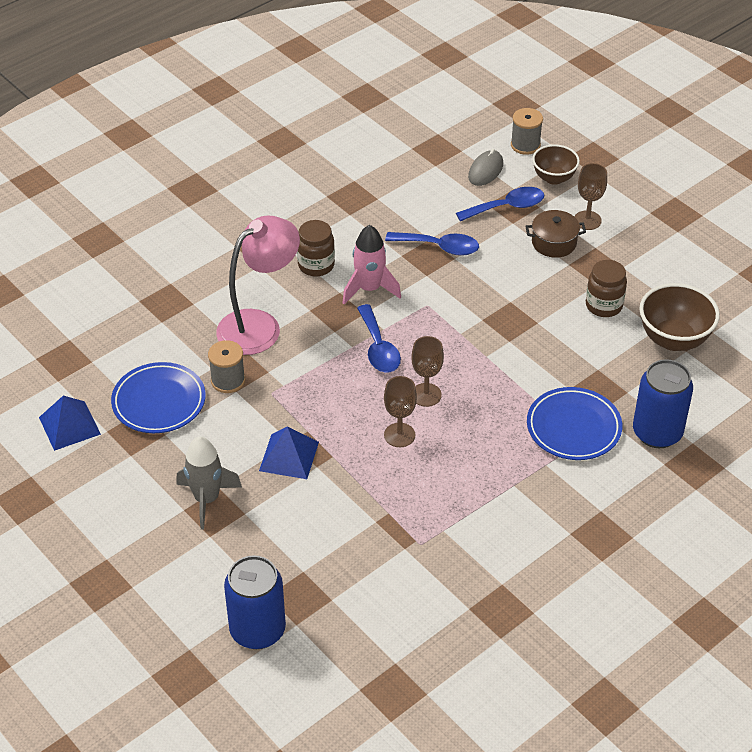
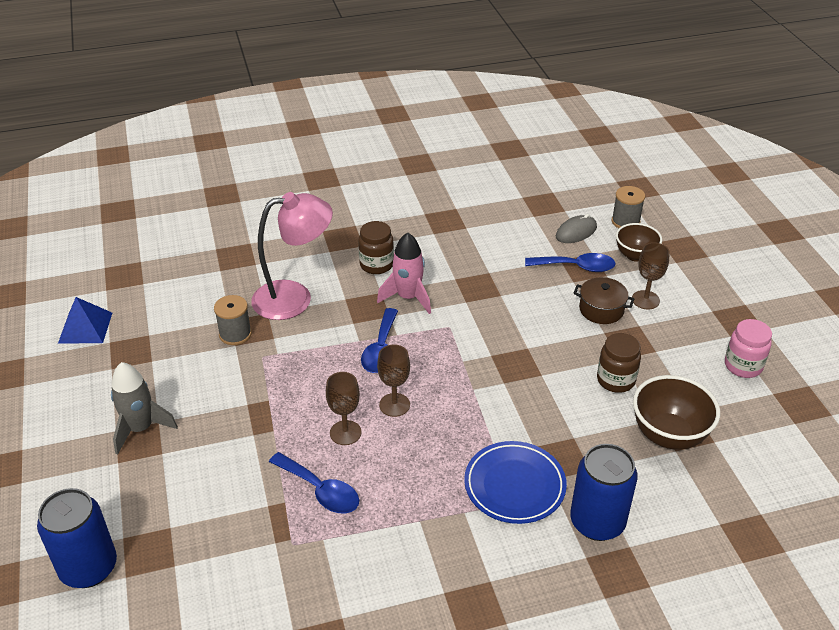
camera: 25 degrees right, 5 degrees down
(159, 402) = (168, 332): blue plate -> none
(289, 456) = (236, 416): blue pyramid -> none
(439, 247) = (493, 282): blue spoon -> blue spoon (320, 490)
(702, 256) = (743, 366): none -> pink jar

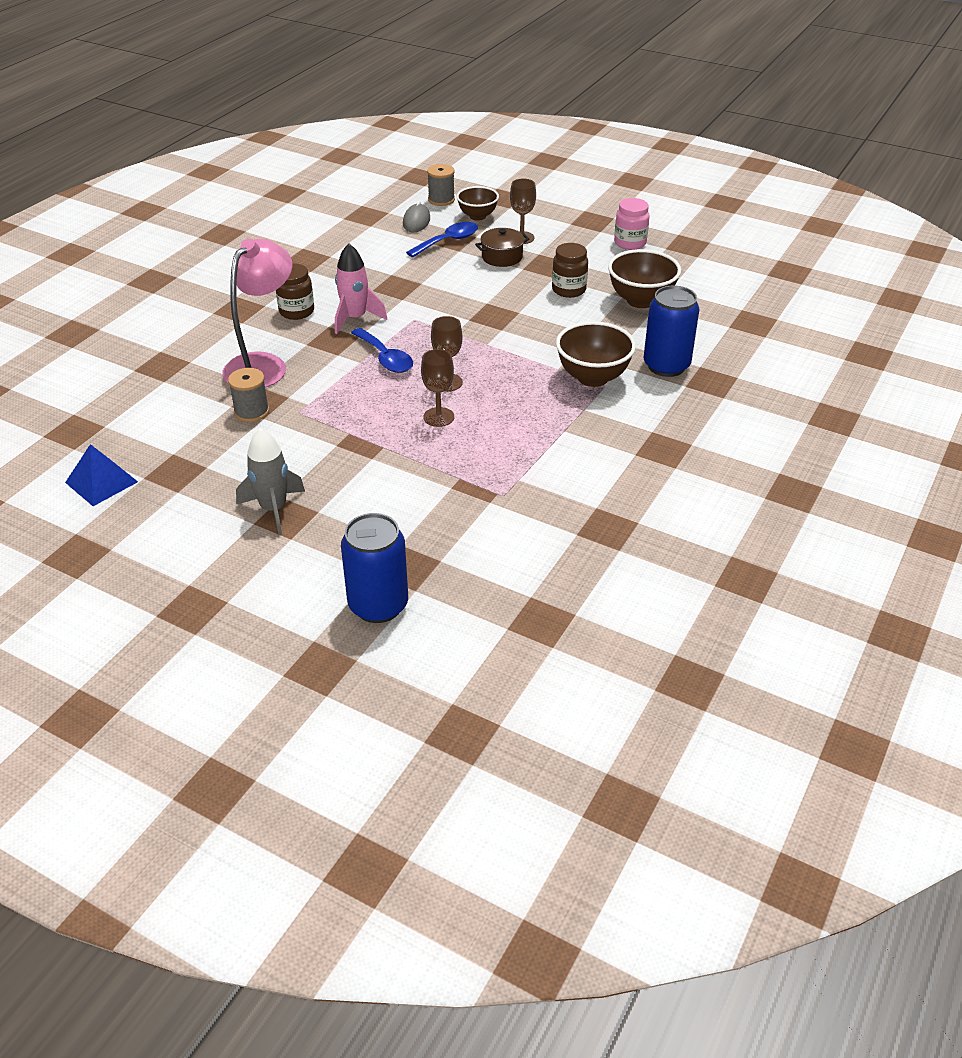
camera: 45 degrees left, 0 degrees up
(320, 490) = (474, 457): blue spoon -> none
(514, 485) = (593, 377): blue plate -> brown bowl

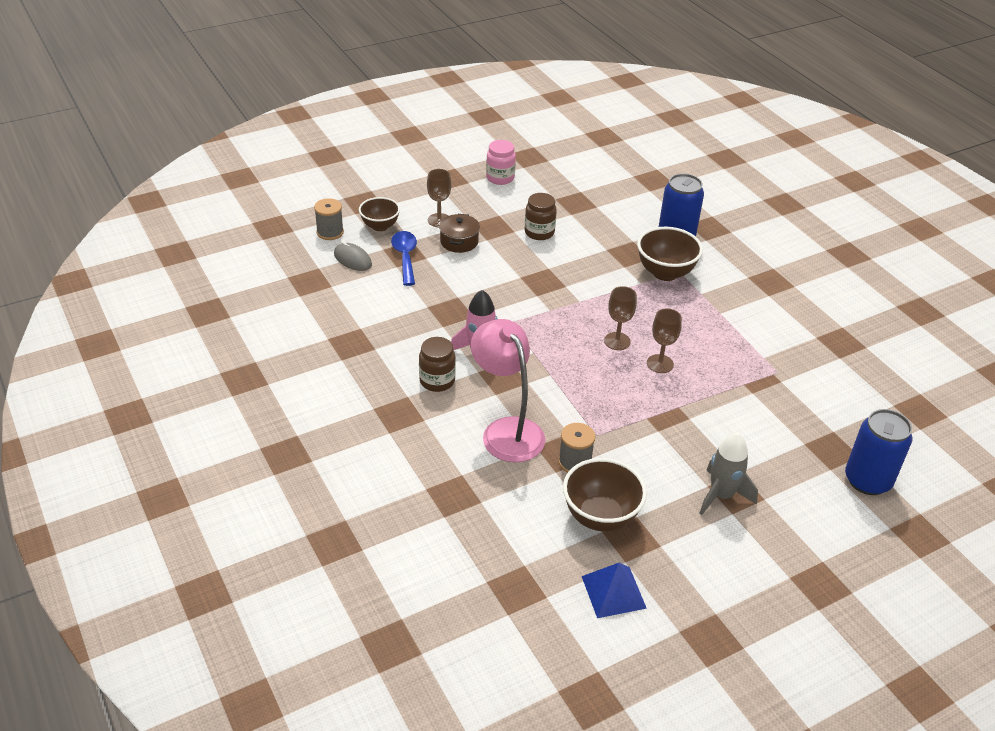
camera: 60 degrees left, 0 degrees up
(385, 358) = (556, 359): blue spoon -> none
(641, 300) = (584, 209): brown bowl -> brown bowl (600, 517)

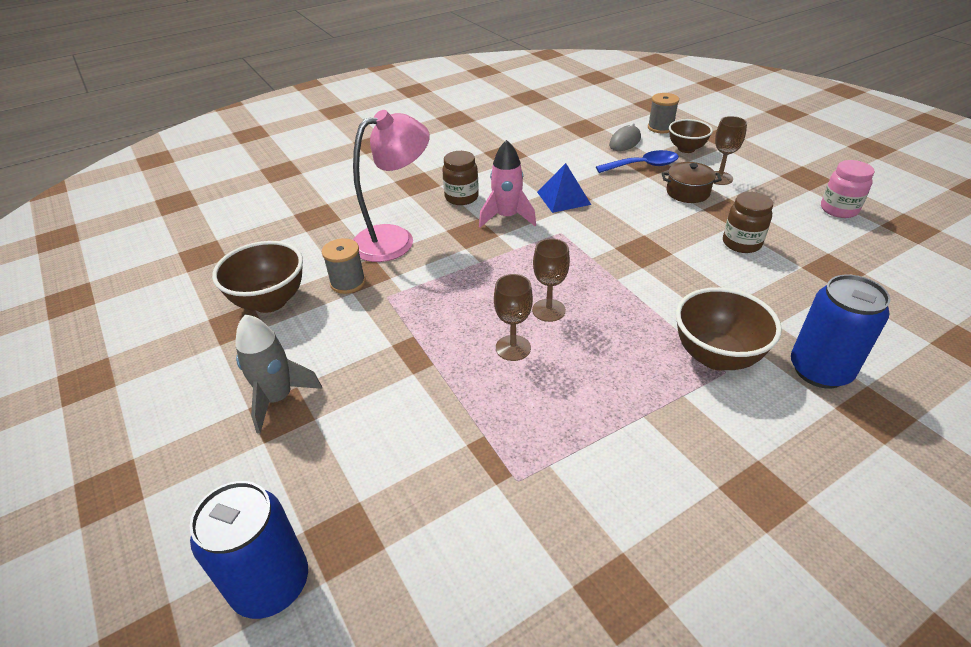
camera: 90 degrees right, 0 degrees up
(613, 592) = (175, 311): blue pyramid -> blue pyramid (563, 198)

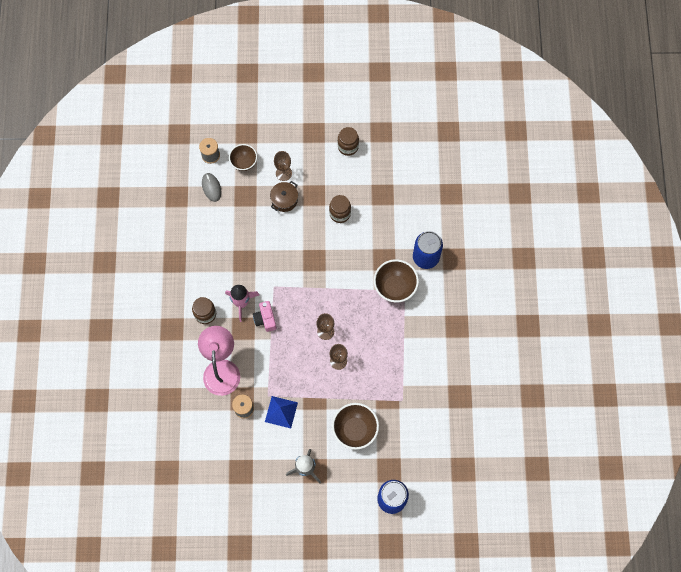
camera: 60 degrees left, 30 degrees up
(270, 301) = (234, 450): brown bowl -> brown bowl (355, 430)
(505, 245) = (265, 319): none -> pink camera
(563, 198) = (244, 263): blue pyramid -> blue pyramid (281, 412)
(643, 166) = (244, 199): blue spoon -> none
(839, 209) = (348, 147): pink jar -> brown jar

